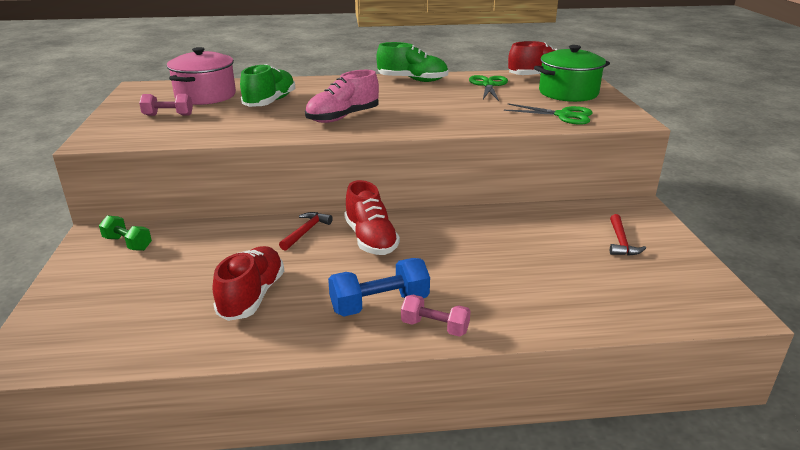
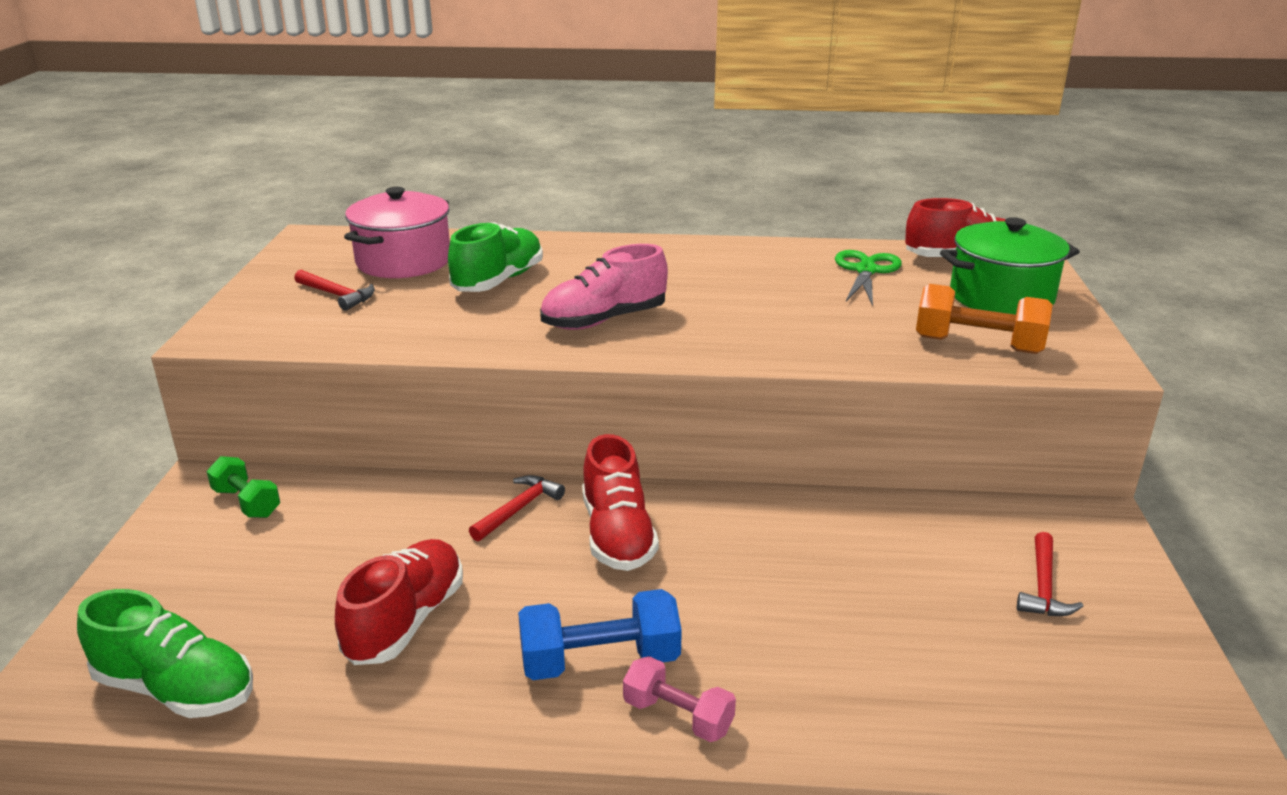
camera: 10 degrees right, 0 degrees up
(168, 115) = (337, 295): pink dumbbell -> red hammer
(412, 80) = (740, 252): green shoe -> green shoe (176, 689)
(563, 115) = (978, 345): green scissors -> orange dumbbell

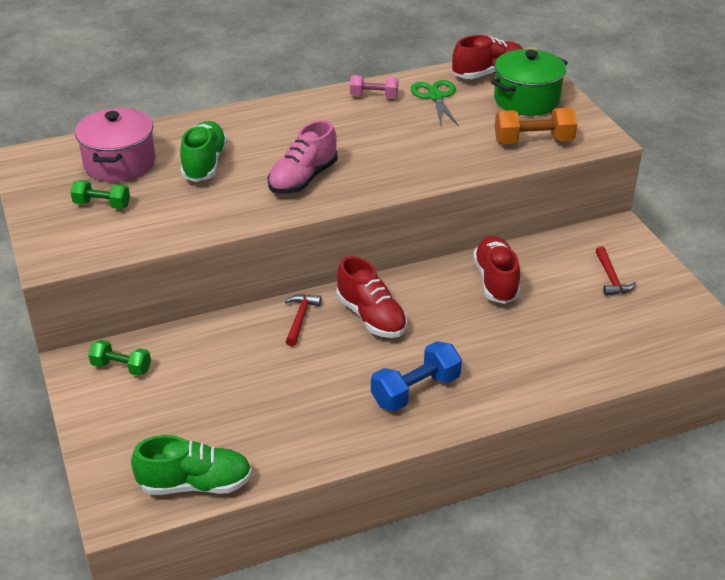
camera: 25 degrees left, 10 degrees up
(337, 295) = (102, 205): red hammer -> green dumbbell
(406, 621) = (292, 405): red shoe -> red shoe (496, 281)
(678, 716) = (475, 404): pink dumbbell -> pink dumbbell (374, 96)

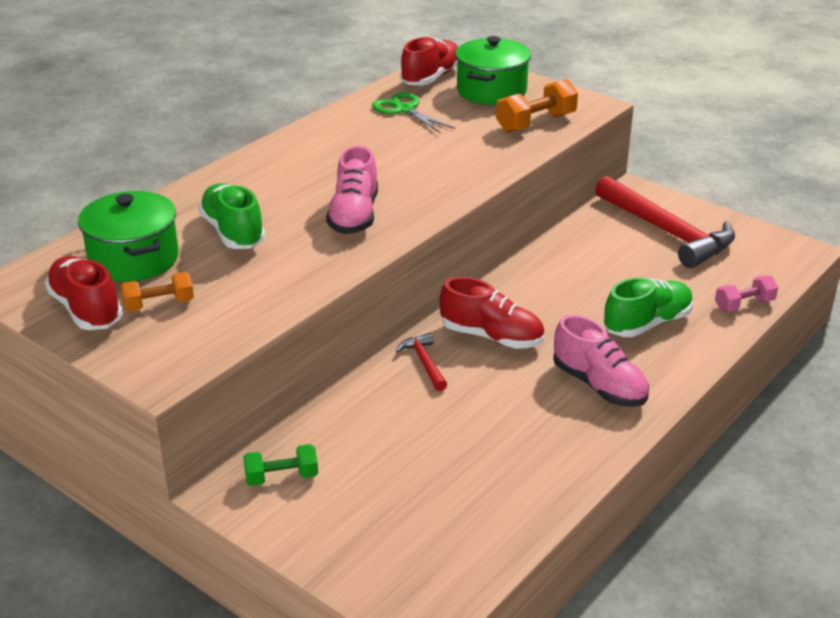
camera: 30 degrees left, 5 degrees down
(102, 205) = (159, 304): green dumbbell -> orange dumbbell
(119, 163) = (134, 259): pink pot -> green pot
(195, 484) = (477, 555): green shoe -> green shoe (647, 323)
(374, 96) = (343, 124): pink dumbbell -> pink dumbbell (744, 305)
(415, 390) = (599, 385): blue dumbbell -> pink shoe
(496, 281) = (573, 267): red shoe -> red shoe (86, 309)
(611, 278) = (667, 232): red hammer -> red hammer, size x2.26

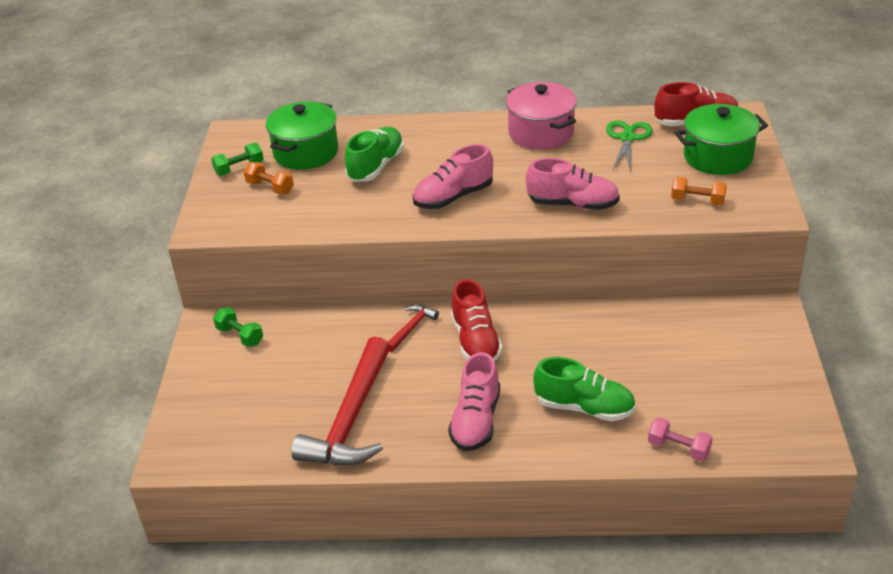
camera: 55 degrees right, 5 degrees up
(86, 309) = (239, 168): red shoe -> green dumbbell
(328, 138) = (541, 133): none -> pink pot
(457, 170) = (573, 204): none -> pink shoe
(536, 123) = (697, 201): orange dumbbell -> orange dumbbell, size x0.65
(667, 232) = (732, 357): red hammer -> red hammer (351, 419)

